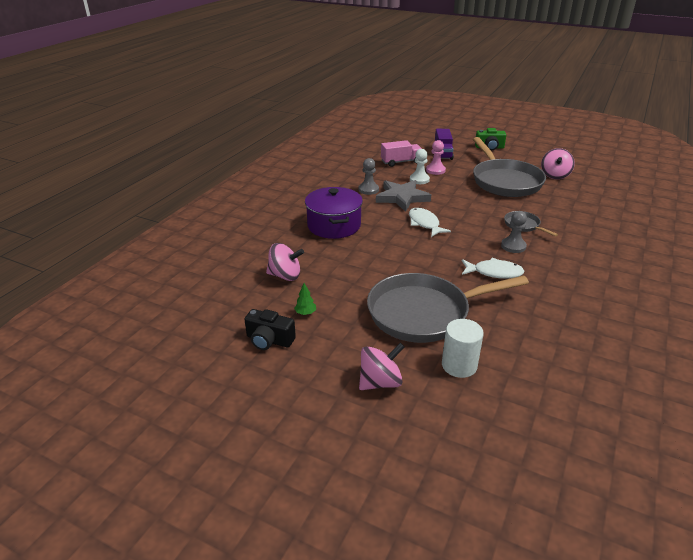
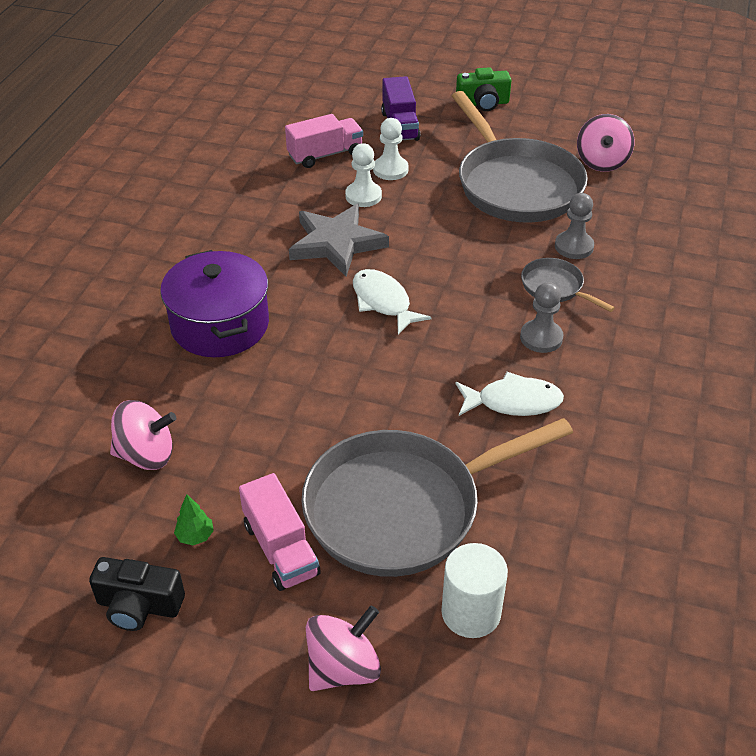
camera: 10 degrees left, 10 degrees up
(352, 324) = (280, 549): none -> pink truck
(368, 190) = (273, 230): grey pawn -> grey pawn (574, 246)
(435, 170) = (390, 169): pink pawn -> white pawn

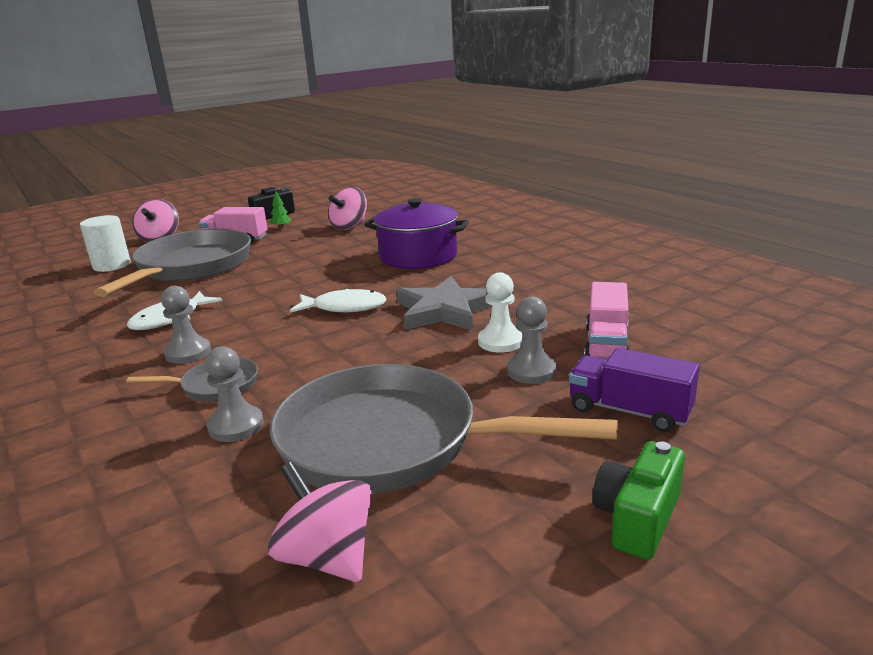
camera: 130 degrees right, 20 degrees down
(390, 169) = (531, 371): white pawn -> grey pawn

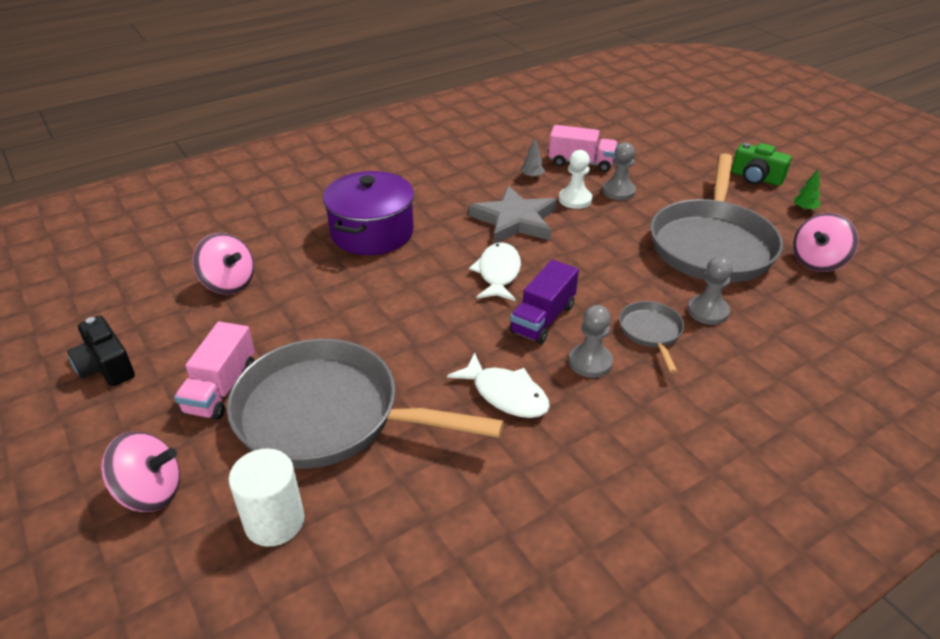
camera: 90 degrees left, 15 degrees up
(281, 228) = (188, 347): green tree -> green tree (804, 209)
(551, 315) = (532, 176): none -> grey tree
(629, 411) = (663, 167): purple truck -> purple truck (542, 319)

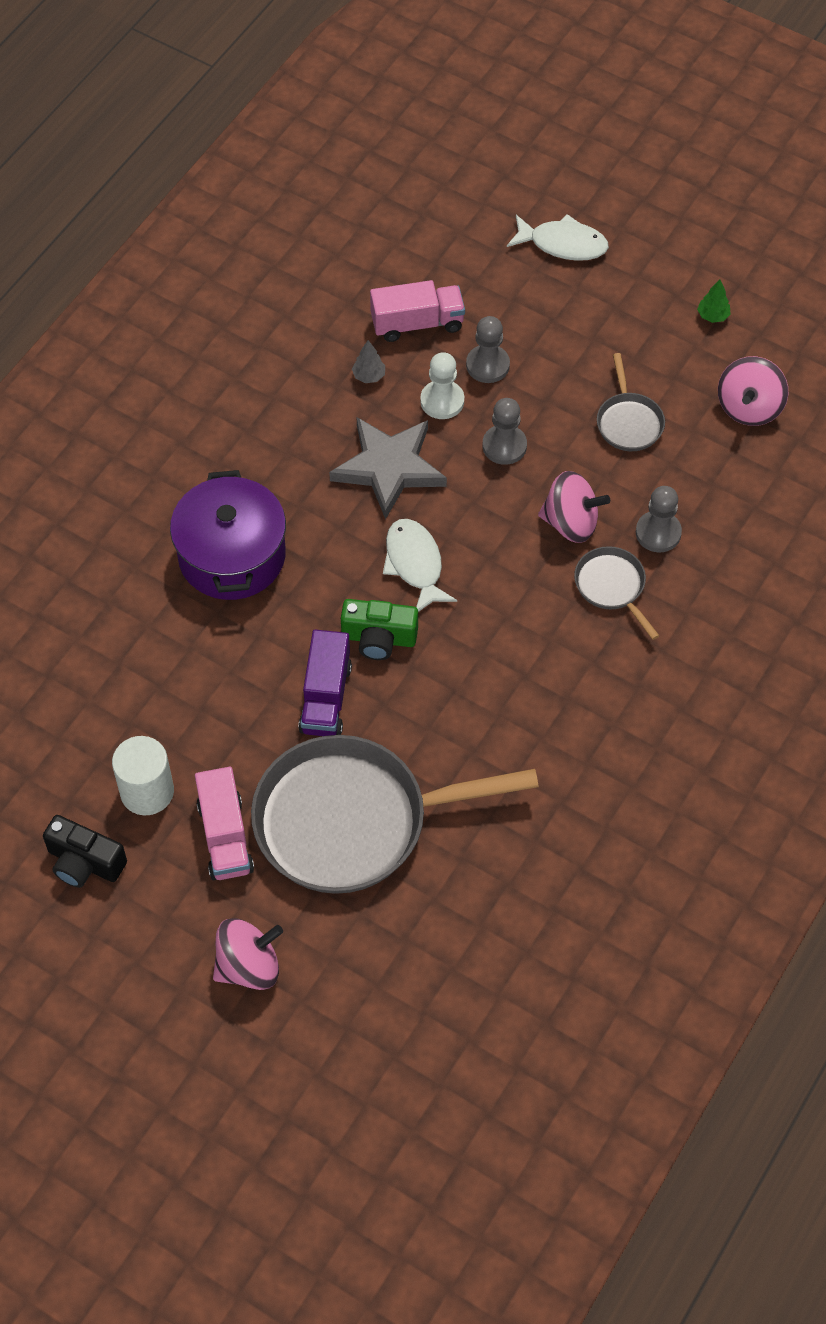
camera: 25 degrees left, 20 degrees up
(229, 283) = (123, 702): pink spinning top -> pink spinning top (571, 523)
(274, 521) = (379, 943): white cylinder -> white cylinder (147, 791)
(505, 394) = (506, 726): white fish -> white fish (563, 244)
(542, 319) = (495, 613): purple truck -> purple truck (326, 698)
(590, 362) = (568, 652): grey pawn -> grey pawn (504, 446)
(712, 244) = (628, 422): grey pan -> grey pan, size x0.44
(756, 178) = (641, 274): green camera -> green camera (379, 638)

